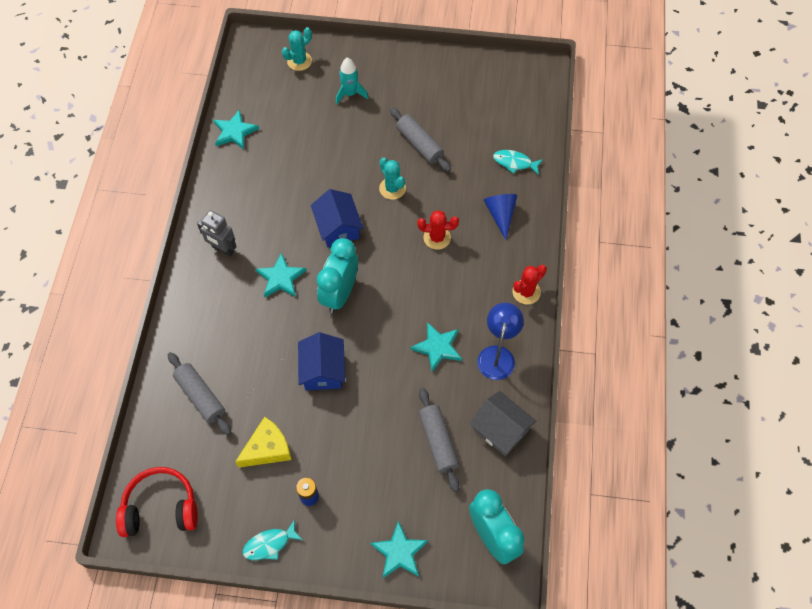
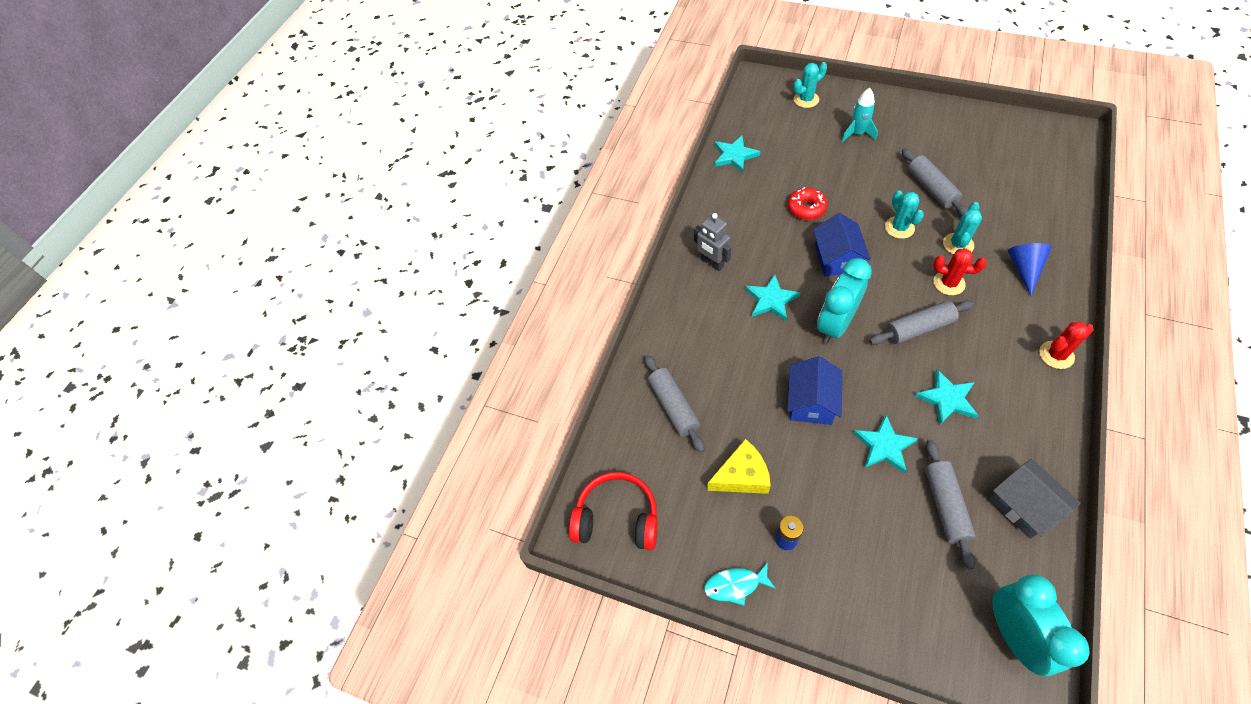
camera: 20 degrees right, 5 degrees down
(307, 180) = (806, 208): none -> red donut
(399, 552) = (893, 629): turquoise star -> turquoise star (884, 446)
(412, 285) = (918, 328): none -> grey rolling pin
(444, 198) = (958, 244): none -> turquoise cactus
(497, 355) = (1020, 419): blue lamp -> none
(514, 163) = (1041, 219): turquoise fish -> none

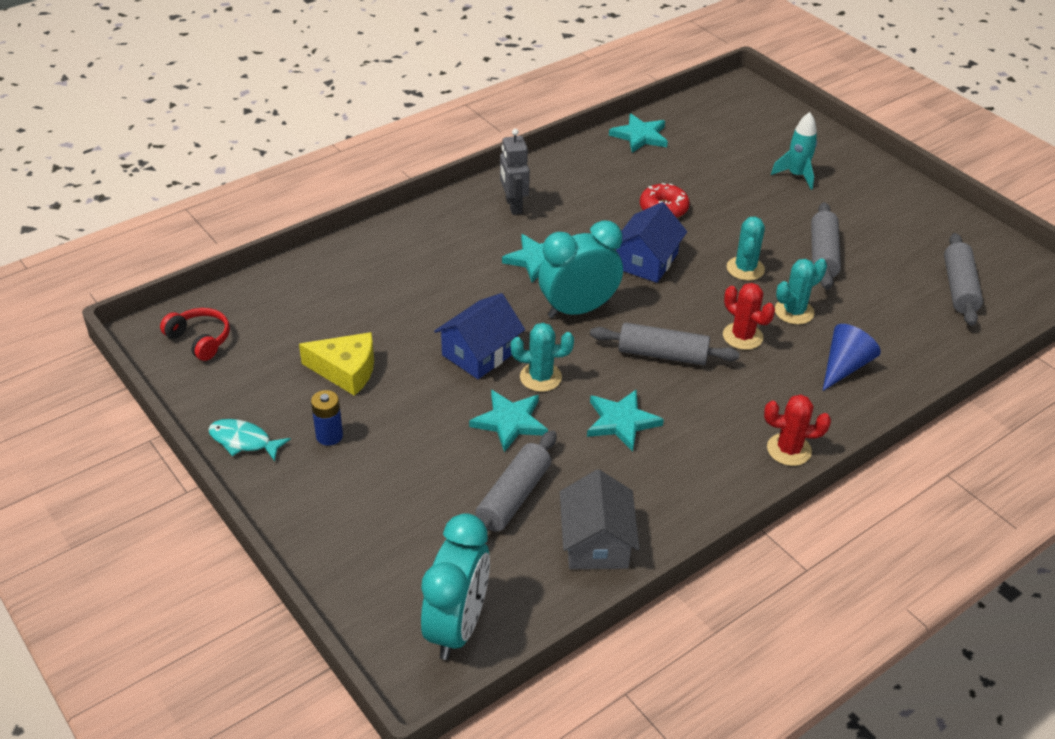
camera: 25 degrees right, 15 degrees down
(617, 518) = (200, 340): red headphones -> red headphones, size x0.64
(673, 407) = (345, 290): grey rolling pin -> grey rolling pin (959, 288)
(806, 99) = (774, 125): turquoise cactus -> turquoise cactus (540, 377)

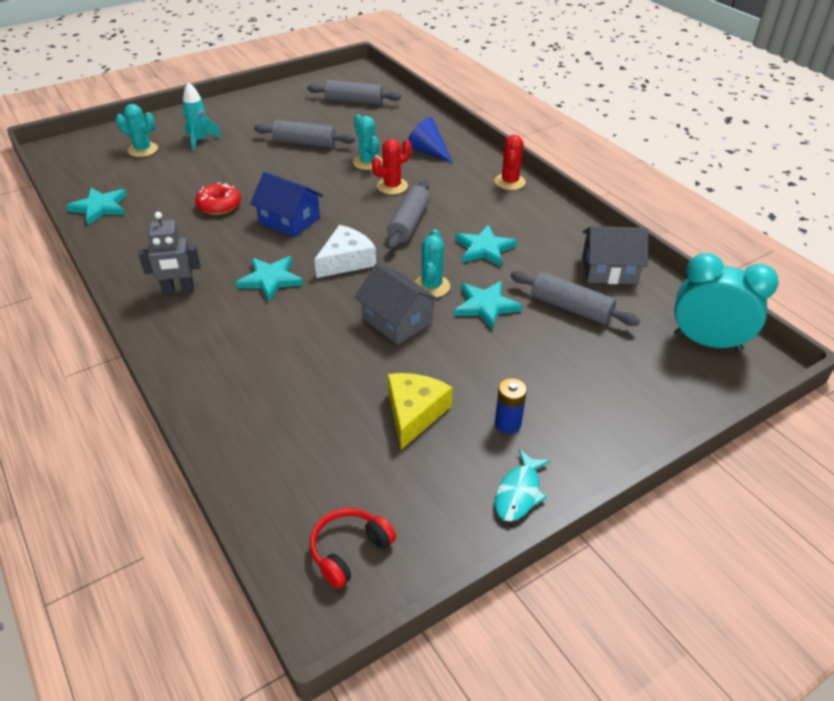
camera: 85 degrees left, 0 degrees up
(479, 353) = (397, 320): blue house -> grey house
(578, 309) = (346, 261): turquoise clock -> white cheese
(745, 269) = (312, 176): turquoise cactus -> turquoise cactus (143, 150)

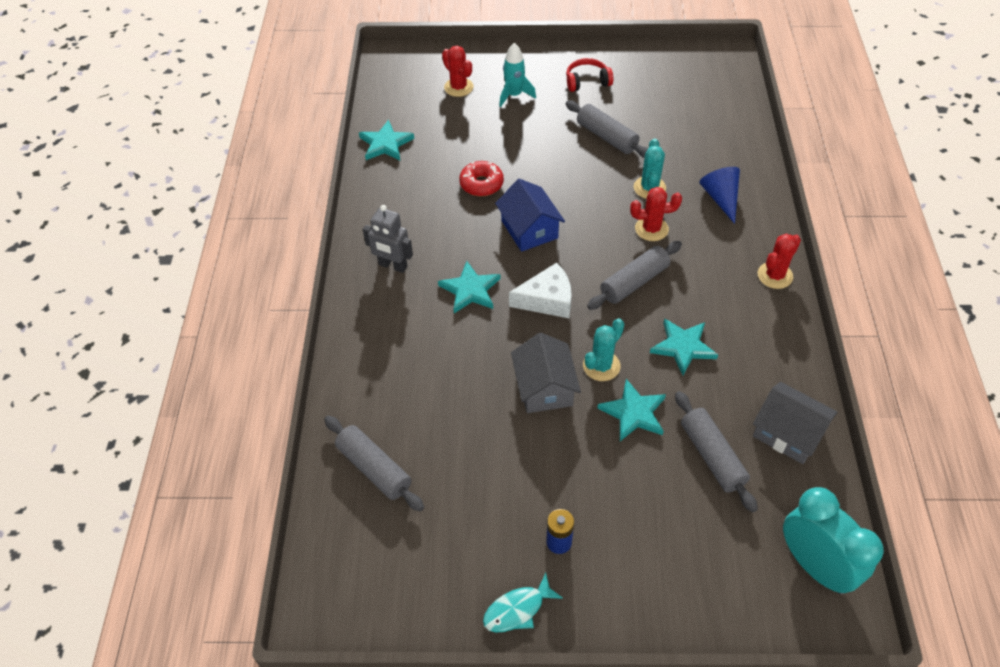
camera: 35 degrees right, 10 degrees up
(143, 150) = (458, 87): turquoise cactus -> red cactus
(349, 550) = (360, 578): red headphones -> red headphones (587, 81)
(354, 101) = (694, 98): grey rolling pin -> grey rolling pin (374, 468)
(414, 413) = (491, 488): yellow cheese -> none

